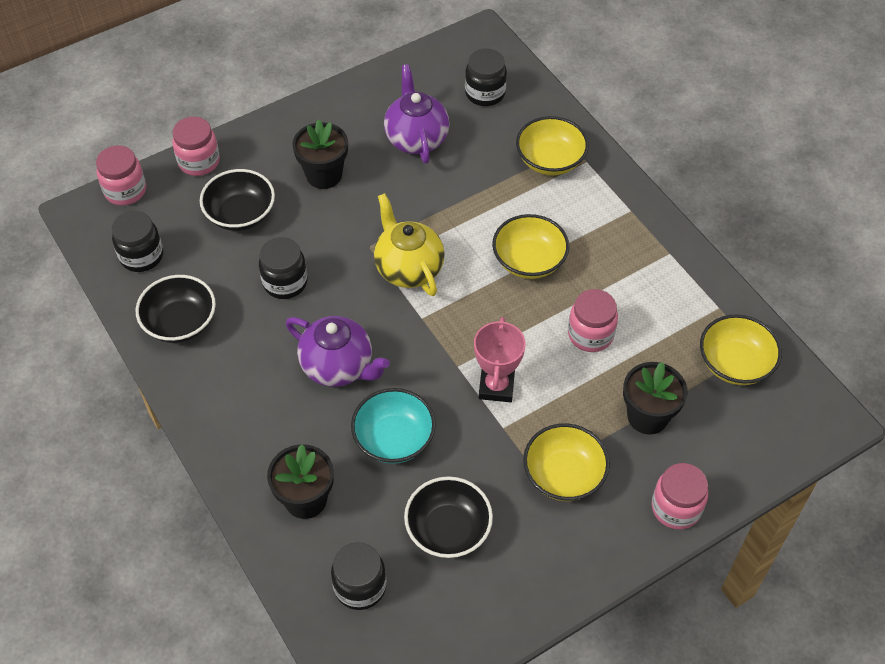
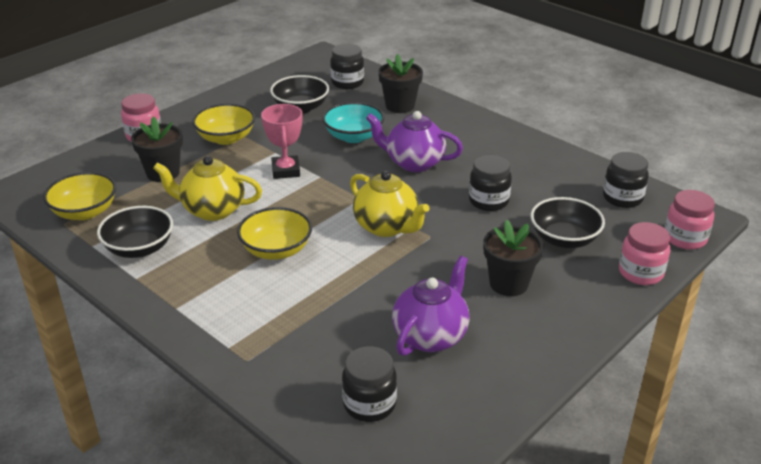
camera: 165 degrees right, 20 degrees down
(180, 322) = (553, 166): black bowl -> black bowl (139, 248)
(416, 138) = (430, 336): purple teapot -> purple teapot turned 120 degrees counterclockwise
(550, 160) = (271, 341): yellow bowl -> none
(590, 334) = (212, 210): pink jar -> yellow teapot

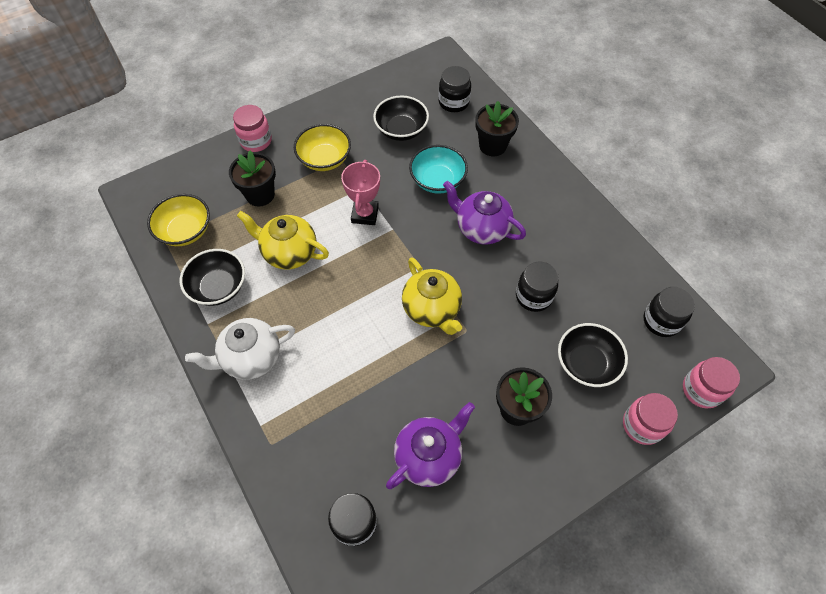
camera: 15 degrees right, 25 degrees up
(197, 296) = (251, 358): none -> white teapot
(276, 250) = (329, 316): yellow bowl -> none

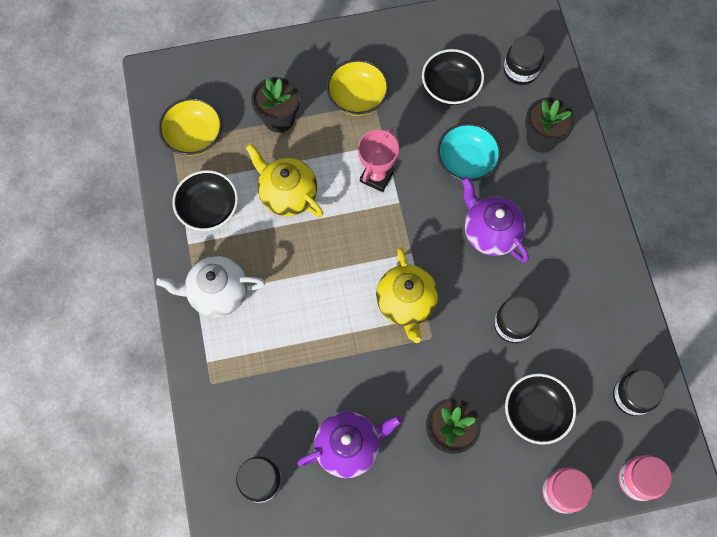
camera: 20 degrees right, 10 degrees up
(256, 141) = (294, 53): pink jar -> none

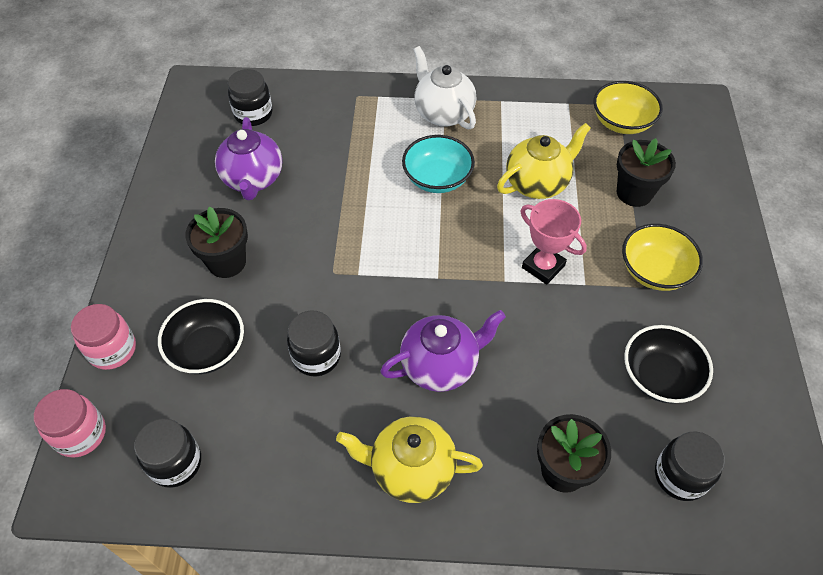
camera: 105 degrees right, 15 degrees down
(209, 209) = (535, 120): black bowl -> none
(217, 293) = (443, 113): white teapot -> white teapot turned 45 degrees counterclockwise
(406, 303) = (380, 258): yellow teapot -> yellow teapot (410, 469)
(466, 161) = (545, 365): turquoise bowl -> turquoise bowl (437, 178)

